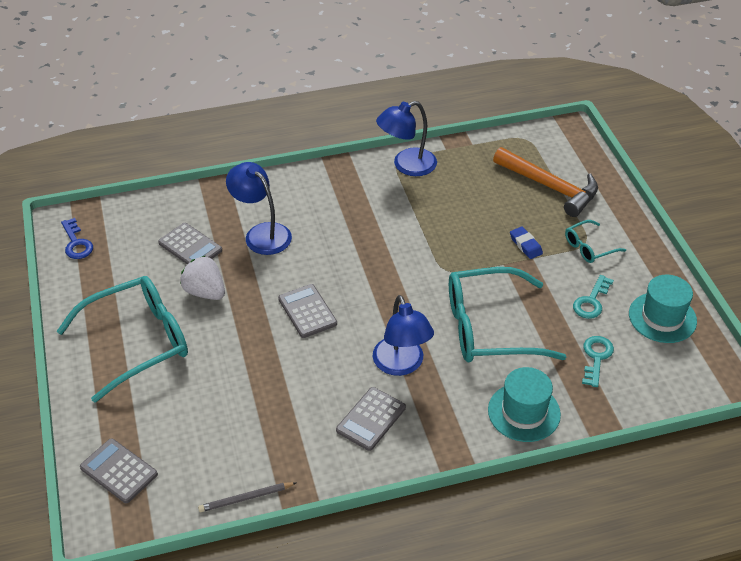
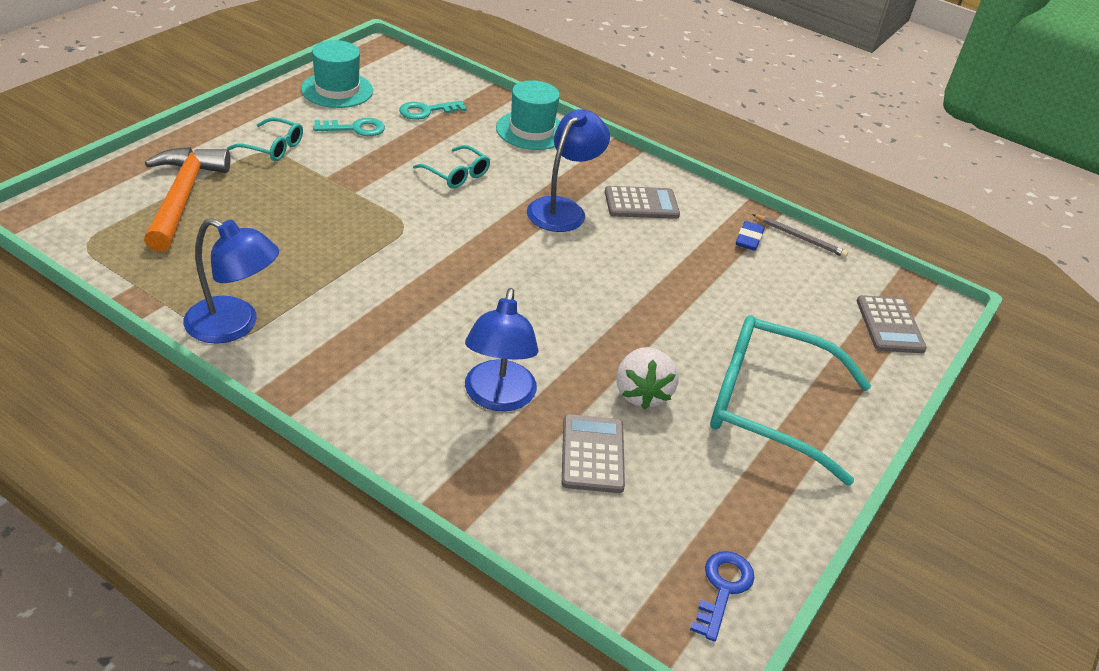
camera: 135 degrees left, 5 degrees down
(307, 311) = (572, 297): grey calculator -> none
(489, 328) = (457, 174): turquoise glasses -> turquoise glasses, size x0.47
(525, 245) = (308, 186): blue eraser -> blue eraser (749, 239)

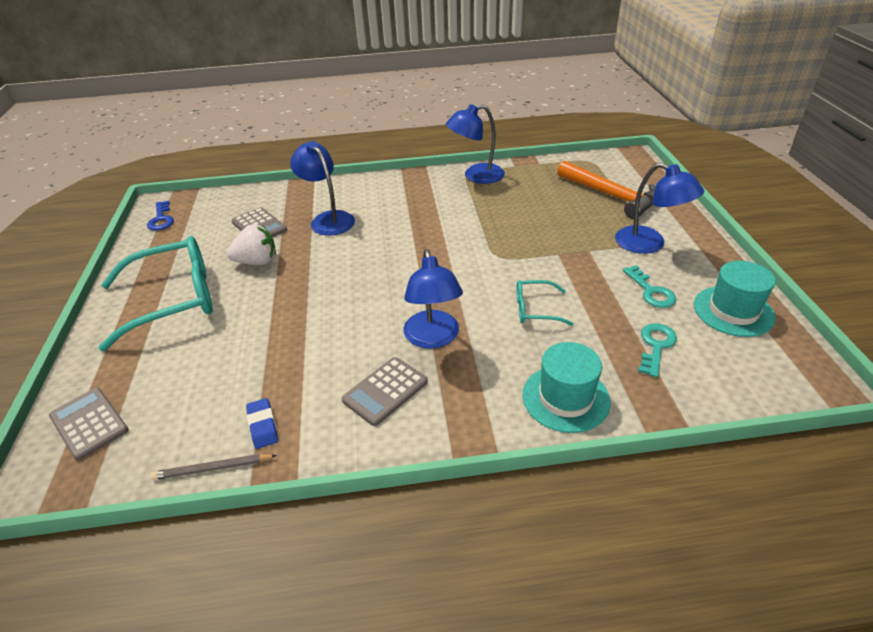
camera: 145 degrees right, 0 degrees up
(273, 147) = (649, 244): turquoise glasses -> blue lamp
(355, 129) = (651, 291): turquoise key -> turquoise key turned 60 degrees counterclockwise
(641, 393) = (257, 262): white strawberry -> white strawberry turned 120 degrees clockwise

